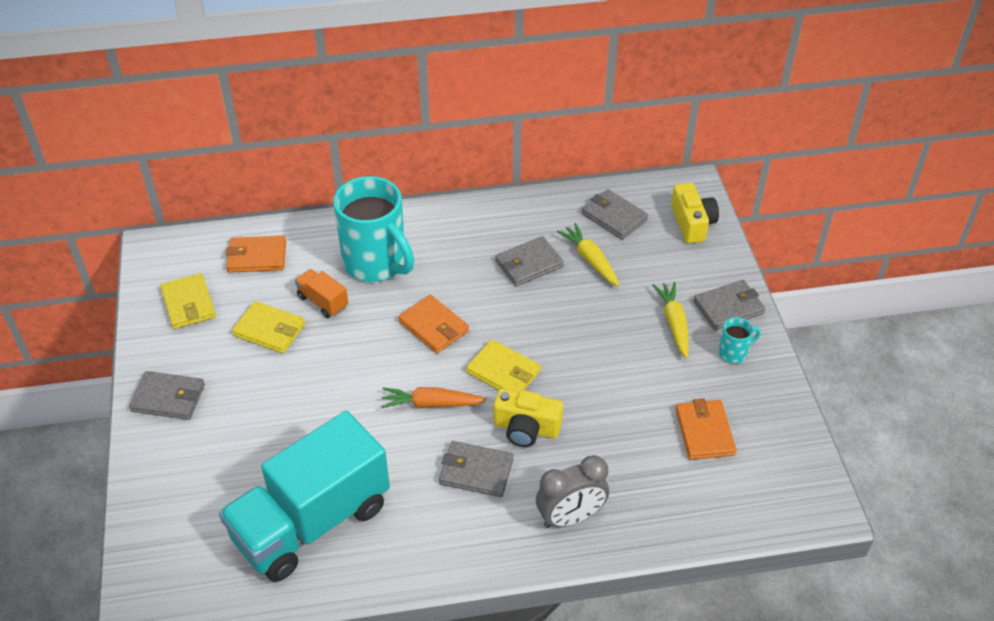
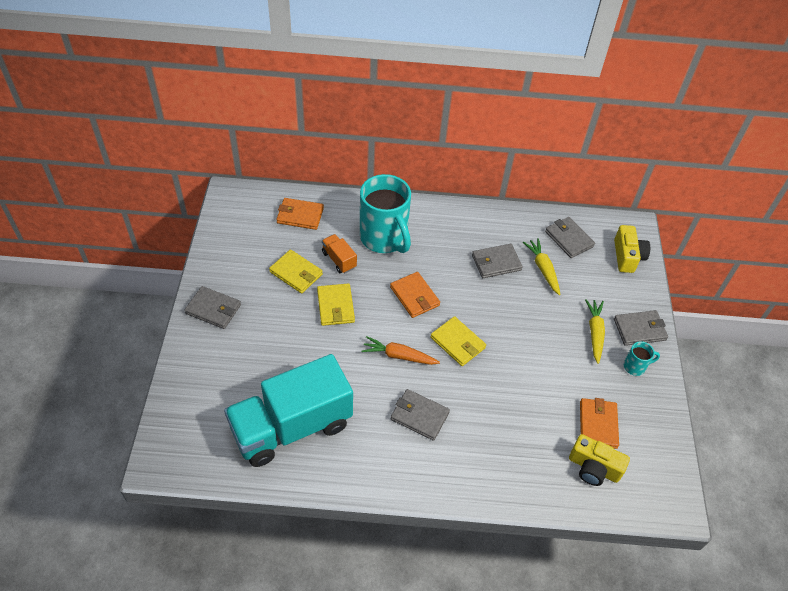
camera: 10 degrees right, 5 degrees up
(188, 304) = (244, 241): yellow wallet -> yellow wallet (335, 306)
(526, 428) = (464, 391): yellow camera -> yellow camera (593, 468)
(570, 517) = (481, 468): grey clock -> none

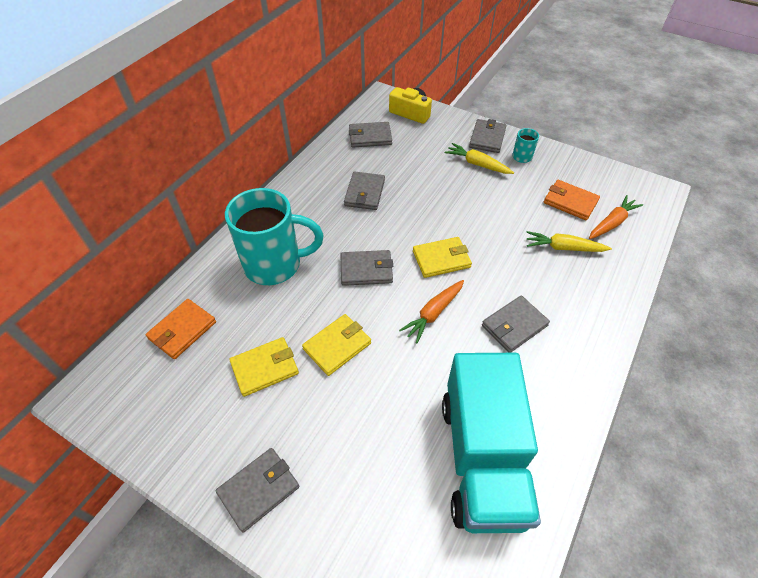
camera: 60 degrees left, 0 degrees up
(335, 306) = (337, 346): yellow wallet -> yellow wallet turned 60 degrees counterclockwise
(339, 260) = (275, 317): orange truck -> none
(414, 296) = (366, 270): orange wallet -> grey wallet
(543, 269) = (392, 166): yellow carrot -> yellow carrot (563, 248)
(593, 468) = (612, 223): yellow camera -> orange carrot

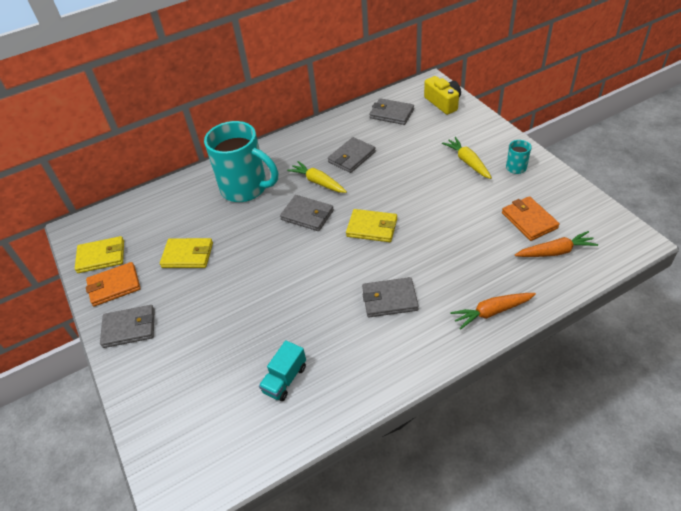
camera: 35 degrees right, 5 degrees down
(182, 330) = (156, 211): orange wallet -> orange wallet (114, 286)
(337, 346) = (245, 260): yellow wallet -> yellow wallet (101, 256)
(433, 313) = (332, 265): orange carrot -> orange carrot (491, 312)
(482, 458) = (285, 379): turquoise truck -> turquoise truck, size x0.40
(487, 138) = (496, 142): grey wallet -> none
(563, 248) = (487, 256): yellow carrot -> yellow carrot (318, 182)

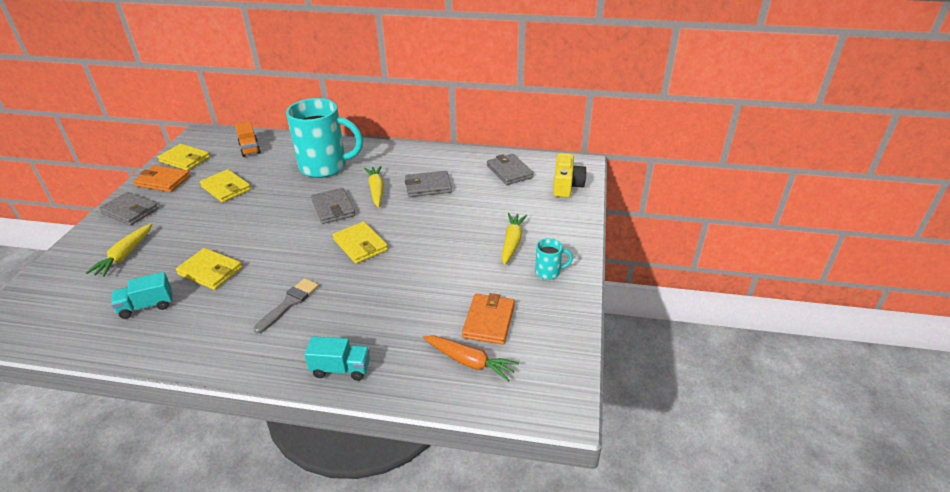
camera: 35 degrees right, 10 degrees down
(150, 212) = (250, 148): none -> orange truck
(193, 361) = (125, 255): none -> yellow carrot
(246, 188) = (325, 167): turquoise mug -> turquoise mug turned 60 degrees counterclockwise
(291, 321) = (210, 271): none -> yellow wallet
(389, 299) = (289, 303): grey wallet -> grey brush
(491, 312) = (341, 369): orange carrot -> turquoise truck

